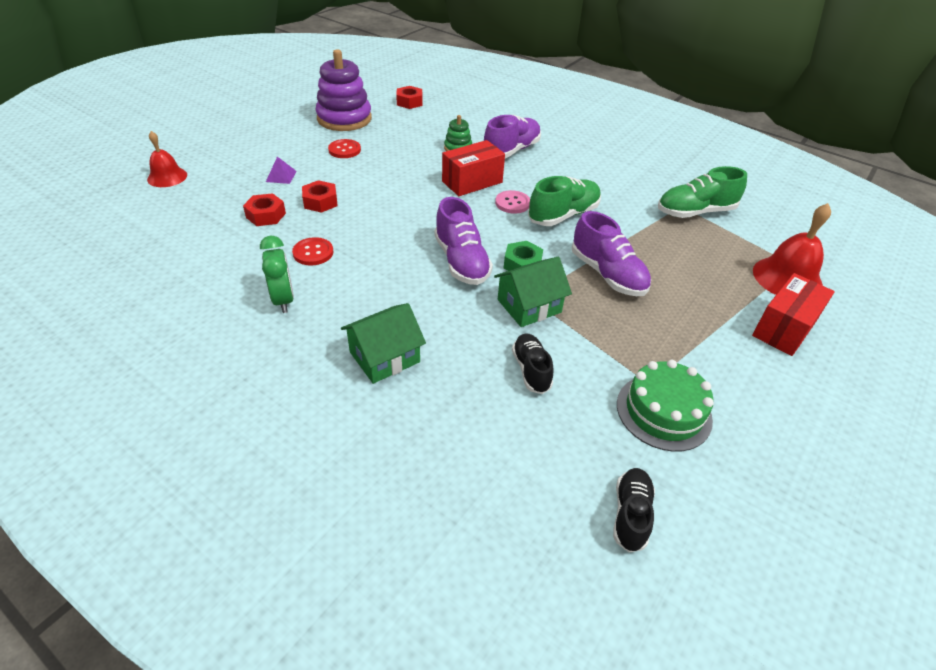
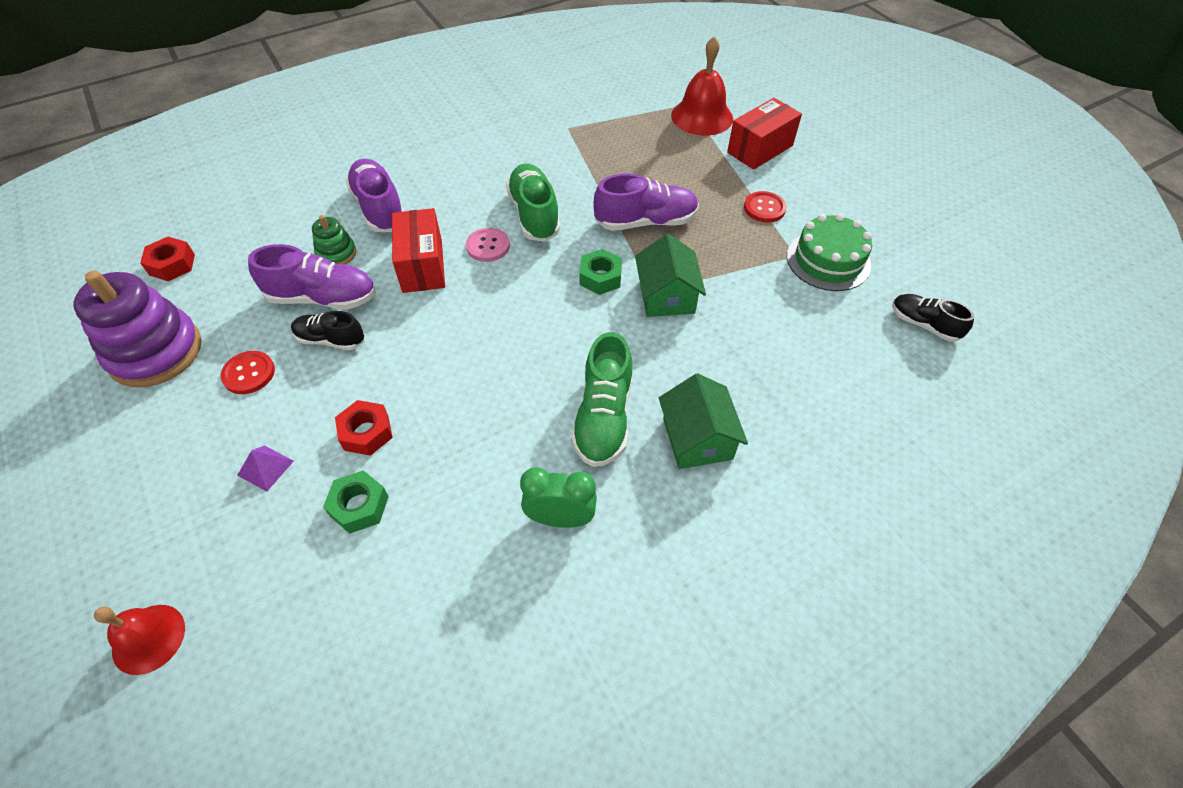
camera: 65 degrees left, 10 degrees up
(266, 215) = (359, 506): red nut -> green nut
(313, 253) = (479, 466): red button -> red button (764, 208)
(461, 261) = (570, 325): purple shoe -> purple shoe (322, 298)
(531, 370) = (754, 327): black shoe -> black shoe (331, 340)
(695, 212) = (583, 123): green shoe -> green shoe (603, 417)
(784, 328) = (760, 149): red box -> red box turned 75 degrees clockwise

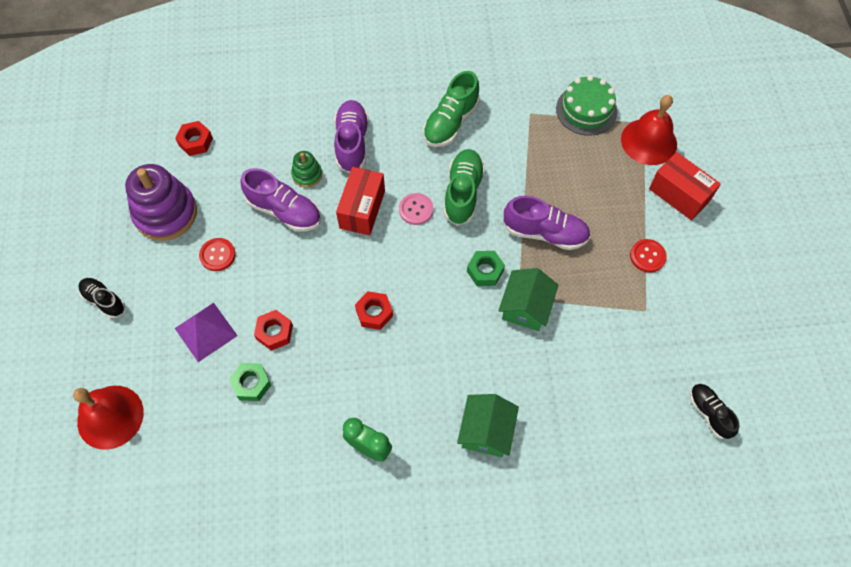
camera: 25 degrees right, 10 degrees up
(148, 638) = (110, 417): red bell -> red bell, size x1.56
(265, 468) = (206, 332): purple pyramid -> purple pyramid, size x1.74
(331, 340) = (277, 249): black shoe -> black shoe (104, 300)
(490, 364) = (374, 313): none -> red nut
(603, 417) = (431, 387): green shoe -> green shoe (451, 122)
(760, 149) = (679, 194): red box -> red box turned 60 degrees clockwise
(828, 260) = (669, 326): green cake -> green cake (586, 110)

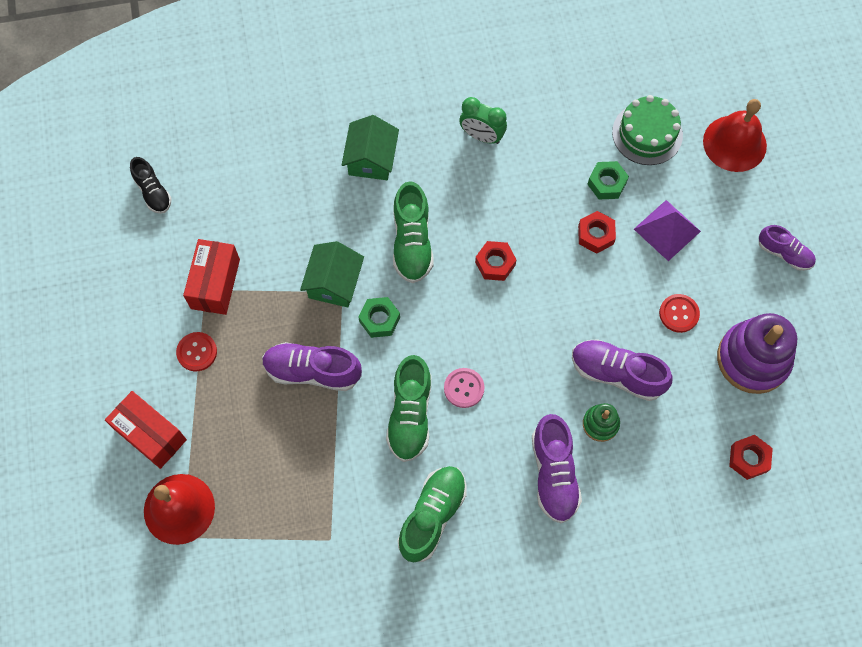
camera: 175 degrees right, 5 degrees up
(104, 300) = (784, 253): black shoe -> purple shoe
(362, 209) = (526, 383): red box -> red box (215, 284)
(450, 340) = (412, 242): none -> green shoe
(586, 110) = (256, 551): green cake -> green cake (647, 133)

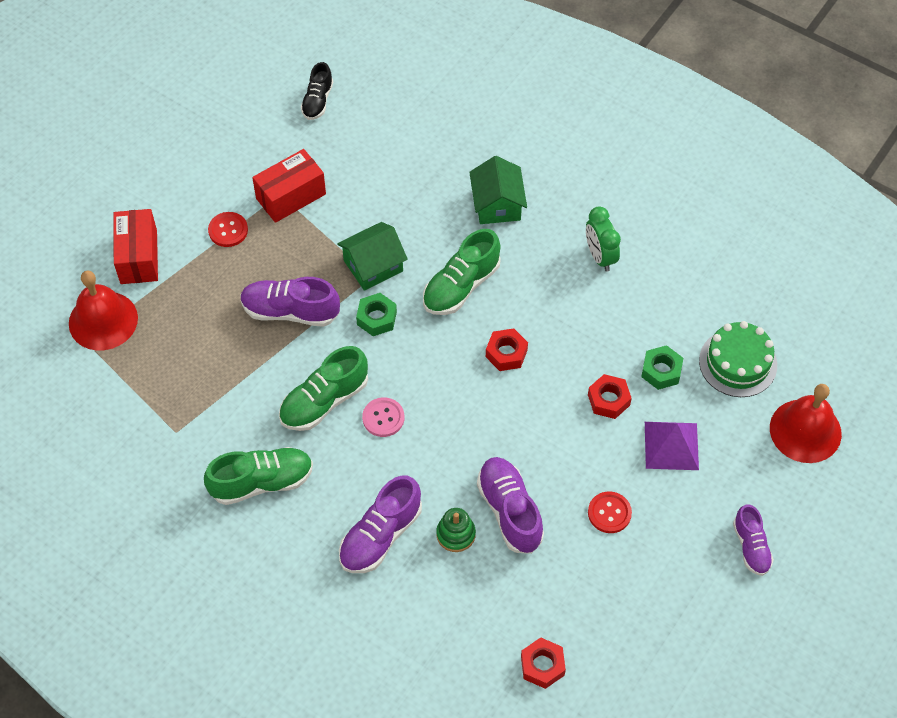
camera: 45 degrees right, 10 degrees down
(312, 371) = (290, 311): purple shoe -> purple shoe turned 45 degrees counterclockwise
(371, 159) = (497, 204): green house -> green house turned 60 degrees counterclockwise
(753, 359) = (631, 599): purple stacking toy -> none

